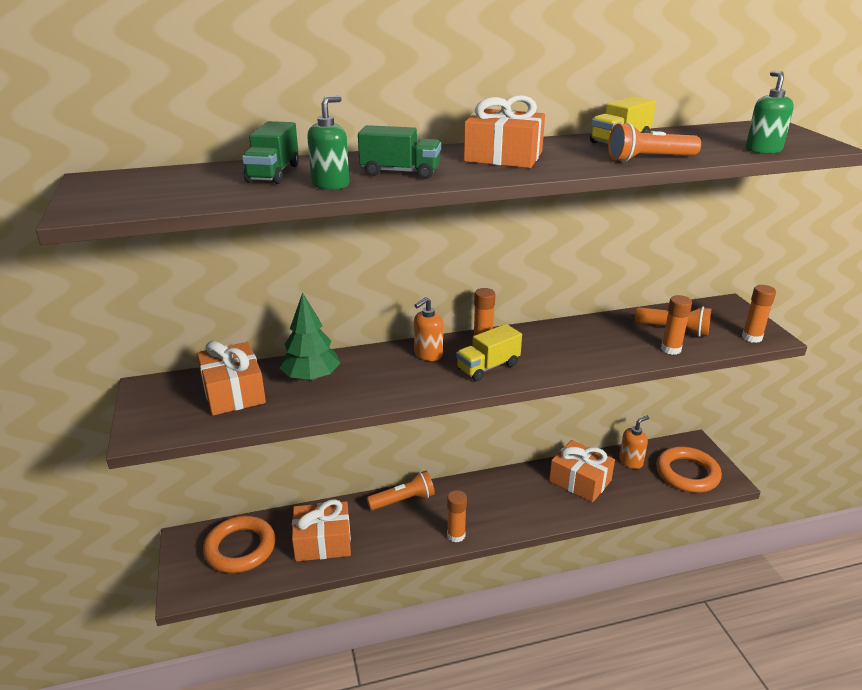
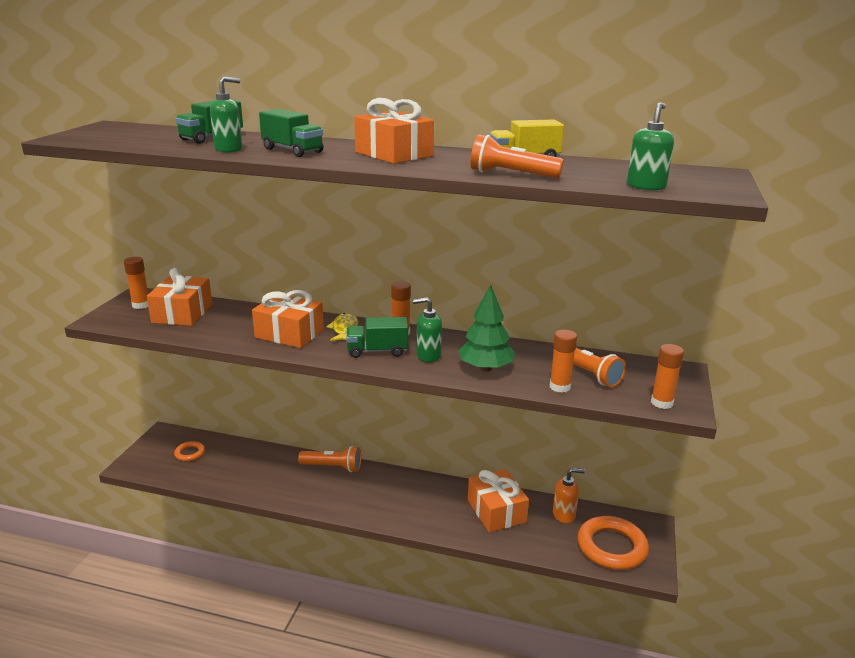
camera: 30 degrees right, 5 degrees down
(240, 548) = (190, 453): orange ring -> orange ring, size x0.50
(311, 377) = (243, 319): green tree -> green tree (485, 368)
(323, 542) = (246, 472): orange gift -> orange gift (289, 333)
(428, 354) = (344, 329): orange soap dispenser -> yellow fish
(456, 535) = (345, 508): orange glue stick -> orange glue stick (141, 305)
(488, 367) = (377, 351): yellow truck -> green truck
(536, 356) = (428, 355): none -> green soap dispenser

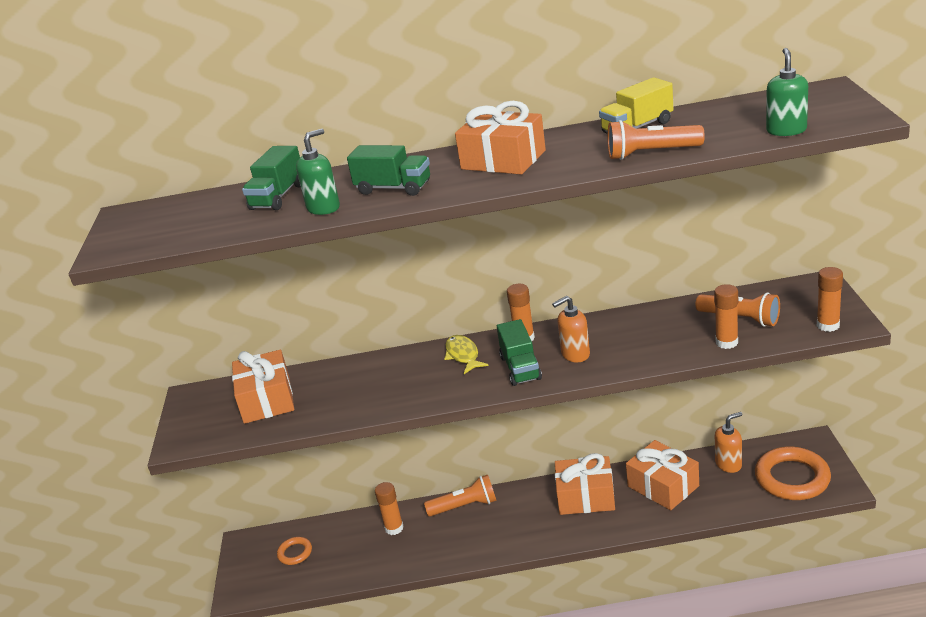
camera: 15 degrees left, 5 degrees up
(141, 305) = (207, 407): orange glue stick -> orange glue stick (394, 528)
(289, 333) = (410, 381): orange gift -> orange gift (585, 497)
(377, 351) = (520, 368): green truck -> green truck turned 75 degrees counterclockwise
(428, 355) = (575, 354): green soap dispenser -> orange soap dispenser
(485, 368) = (642, 348): green tree -> none

